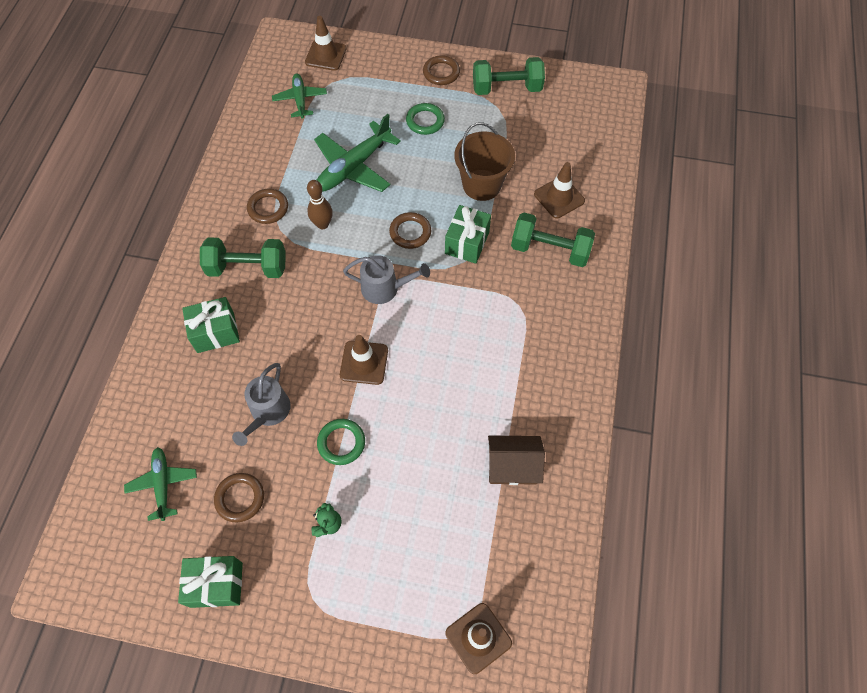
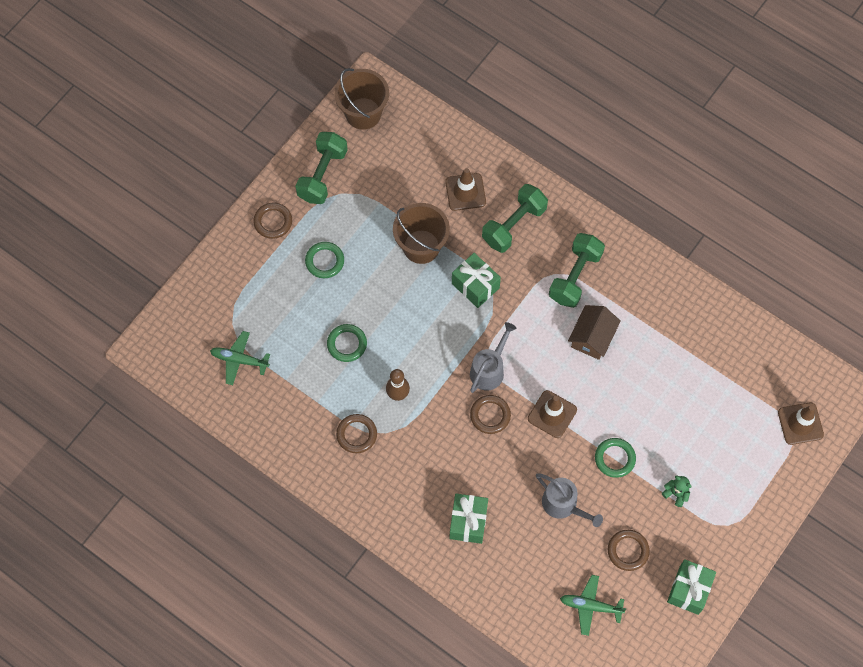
camera: 65 degrees left, 5 degrees up
(247, 268) = (414, 474): green dumbbell -> green dumbbell (575, 276)
(326, 55) = (193, 315): brown traffic cone -> none
(353, 167) = (347, 344): green plane -> green ring
(410, 232) = (442, 326): brown ring -> brown ring (490, 415)
(512, 465) = (687, 343): brown house -> brown house (592, 337)
(585, 93) = (363, 113): none -> brown bucket

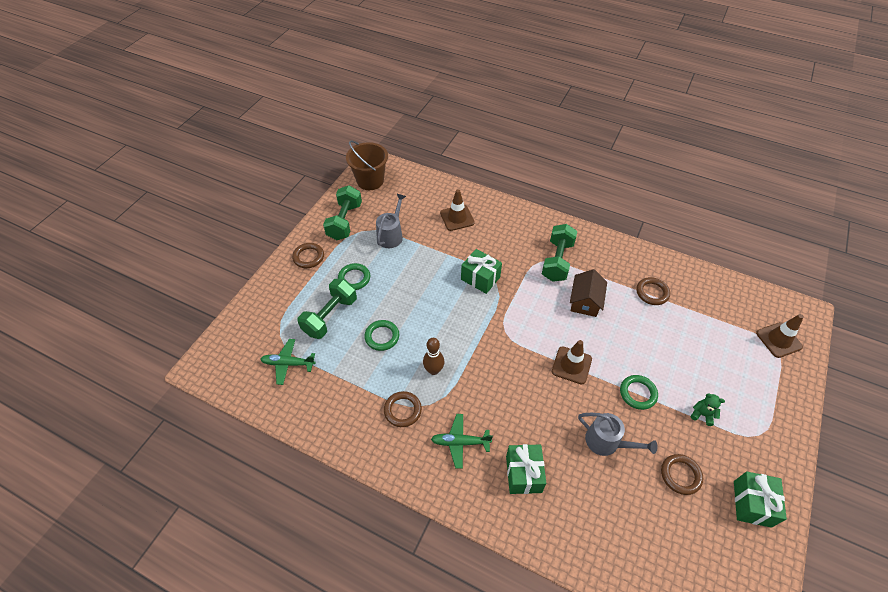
camera: 10 degrees left, 15 degrees down
(421, 246) = (431, 257): brown bucket -> none
(489, 370) = (508, 338): grey watering can -> grey watering can (391, 235)
(490, 415) = (518, 375): brown ring -> brown ring (652, 293)
(514, 225) = (499, 234): green dumbbell -> green dumbbell (330, 316)
(590, 606) = (666, 538): green plane -> green plane (460, 442)

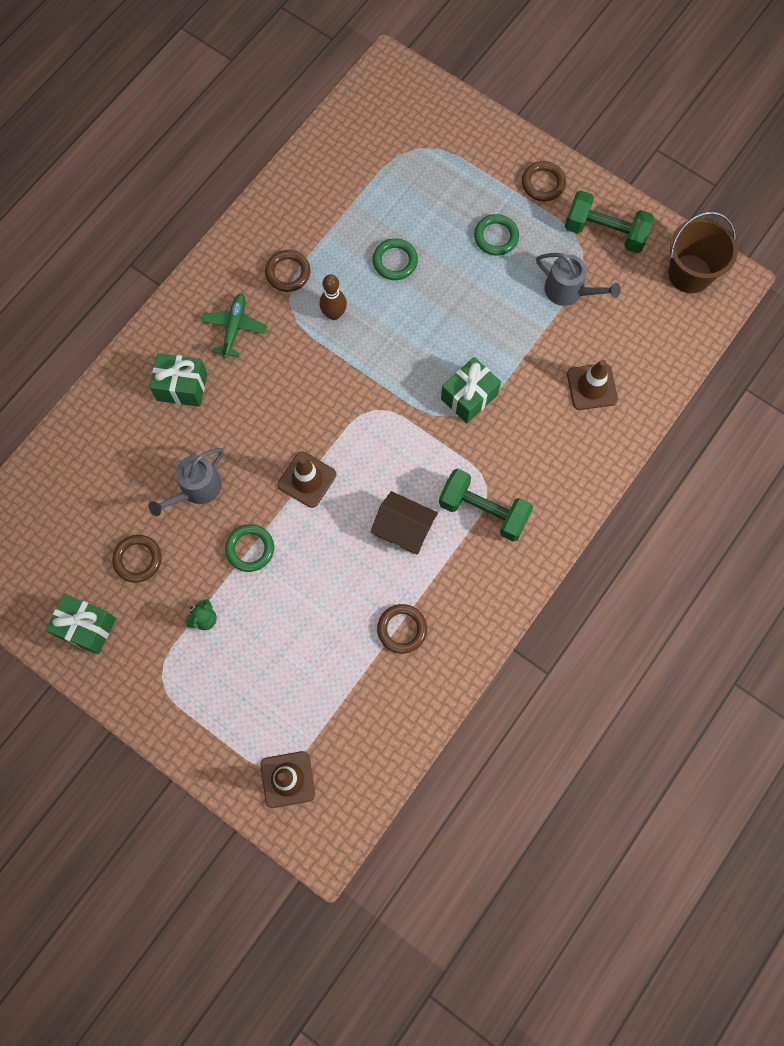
camera: 100 degrees right, 20 degrees up
(288, 364) = (376, 156): green plane -> none
(330, 316) = (438, 204): green dumbbell -> none

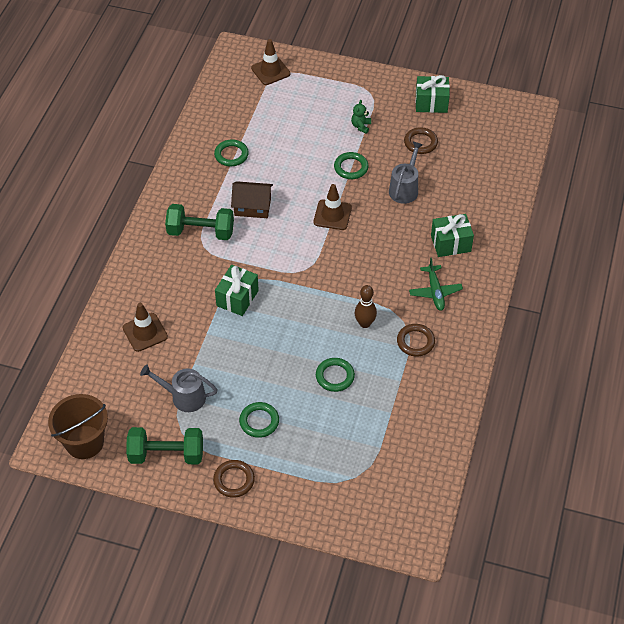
camera: 160 degrees right, 20 degrees down
(402, 629) = (231, 155): brown ring -> green ring

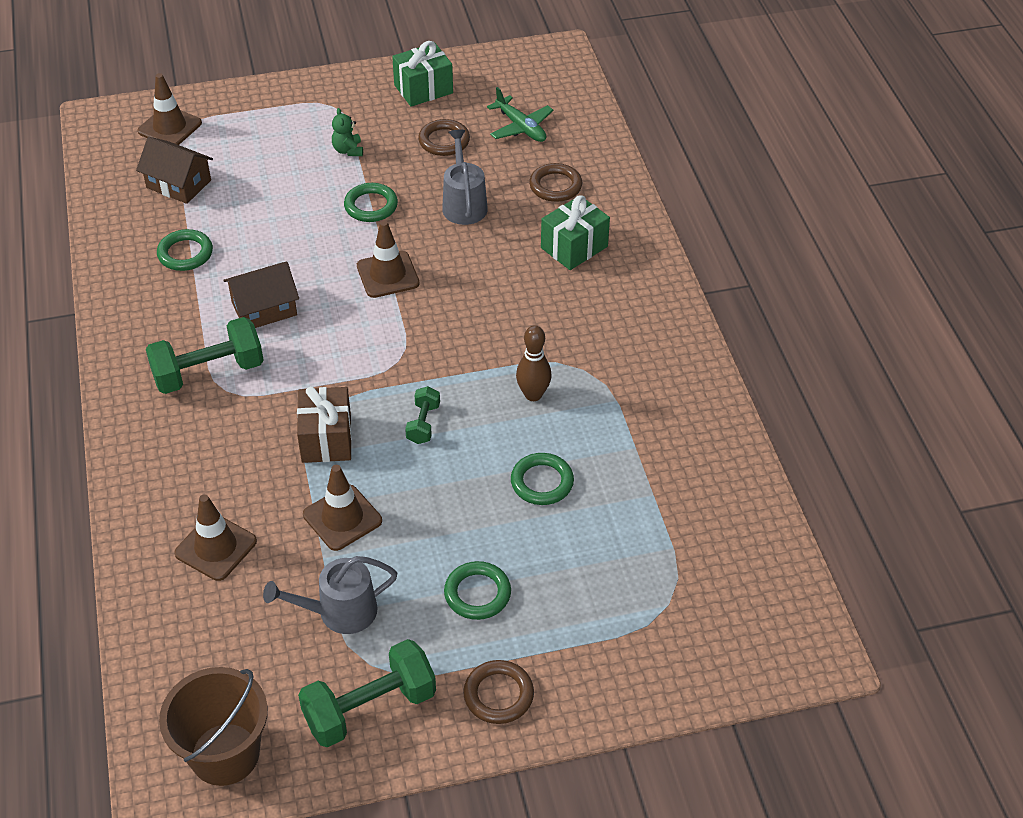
camera: 30 degrees left, 5 degrees down
(217, 346) = (342, 518): none -> brown traffic cone
(237, 298) = (326, 439): green gift -> brown gift
(254, 109) = (179, 184): none -> brown house
(293, 313) = (423, 424): none -> green dumbbell
(415, 342) = (619, 388): brown ring -> brown ring (555, 186)
(435, 292) = (598, 315): green plane -> green plane (521, 127)

